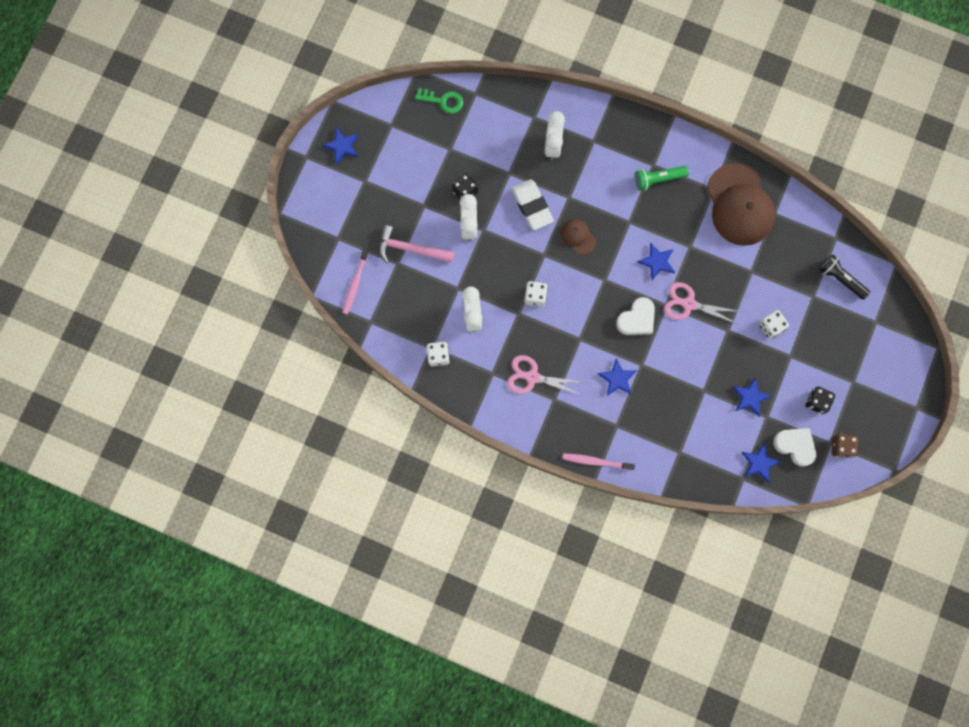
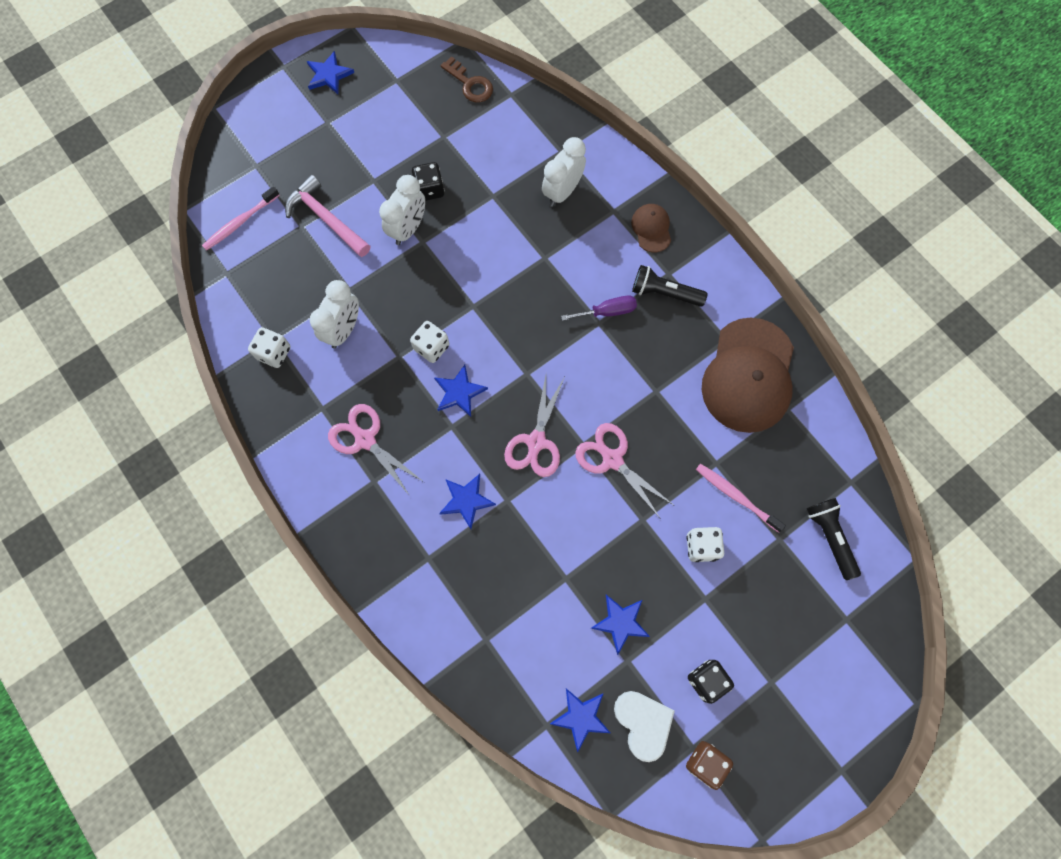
camera: 30 degrees right, 5 degrees down
(443, 101) = (470, 84): green key -> brown key
(532, 206) = (495, 245): white eraser -> none
(578, 237) = (527, 307): brown cap -> brown cap (651, 228)
(596, 461) = (373, 589): pink toothbrush -> pink toothbrush (736, 496)
(630, 211) = (607, 311): none -> purple screwdriver
(637, 319) = (536, 442): white heart -> pink scissors
(657, 262) = (604, 387): blue star -> blue star (459, 392)
(658, 179) = (664, 293): green flashlight -> black flashlight

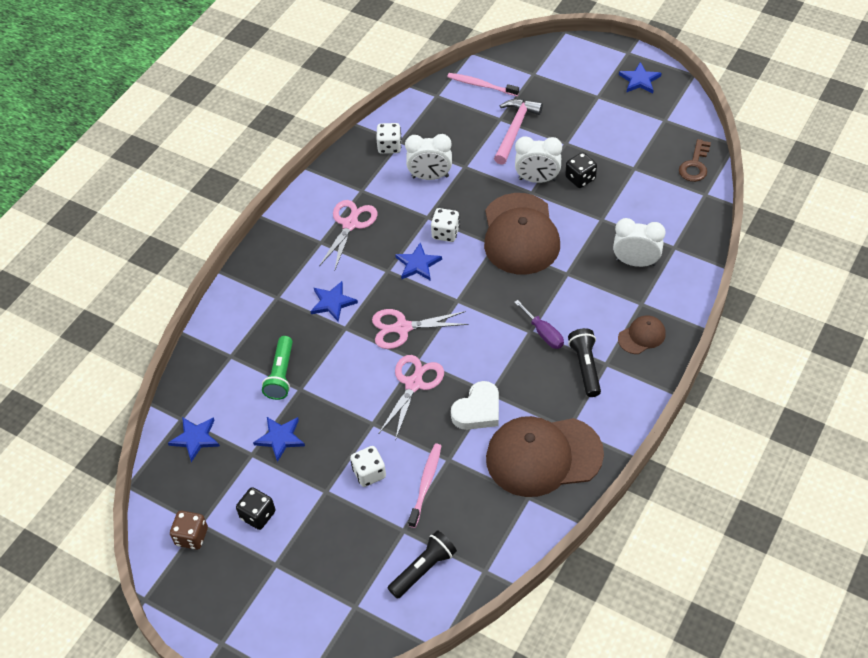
camera: 70 degrees right, 20 degrees down
(472, 277) = (520, 234): none -> brown cap
(538, 592) = (281, 374): none -> green flashlight
(643, 723) = (207, 482): white heart -> white heart (478, 410)

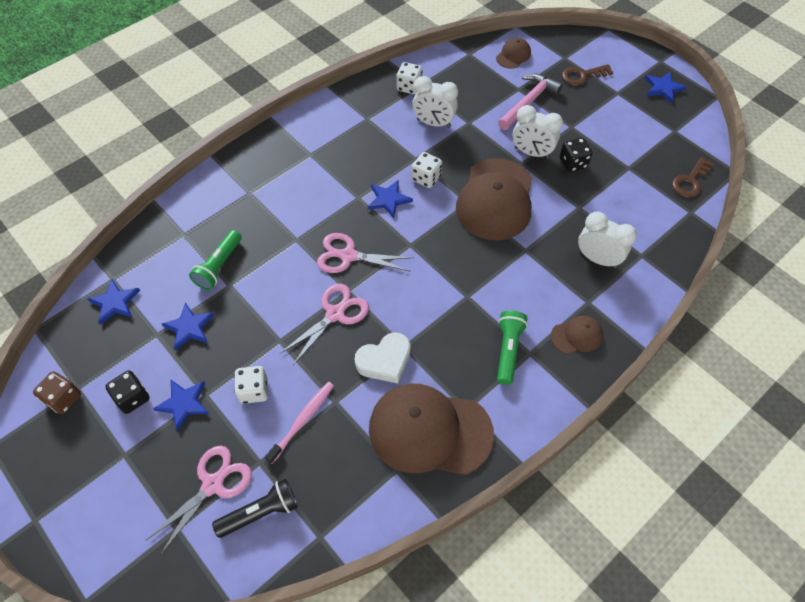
camera: 15 degrees right, 5 degrees up
(332, 302) = (296, 212): blue star -> blue star (183, 404)
(350, 224) = (344, 146): pink scissors -> pink scissors (213, 484)
(481, 85) = (513, 55): pink toothbrush -> brown cap
(543, 333) = (480, 302): purple screwdriver -> none
(557, 88) = (582, 76): none -> brown key
(585, 367) = (508, 350): black flashlight -> green flashlight

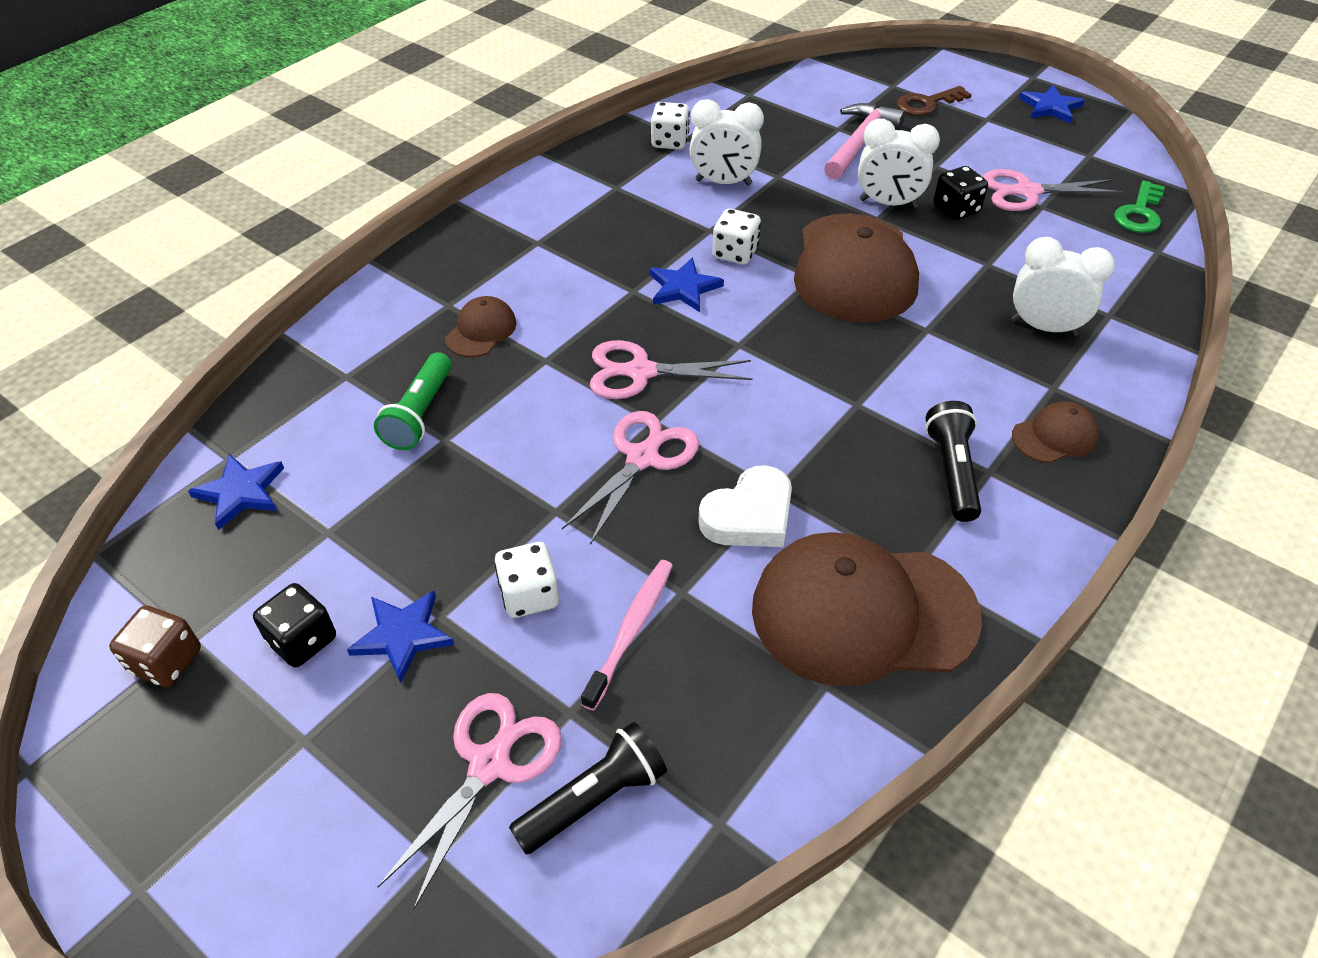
camera: 10 degrees left, 10 degrees down
(189, 327) = (387, 513): blue star -> none
(508, 350) = (952, 472): green flashlight -> black flashlight
(513, 55) = (815, 90): brown cap -> brown cap (481, 331)
(623, 155) = (1027, 192): none -> pink scissors
(690, 181) = (1139, 213): brown key -> green key

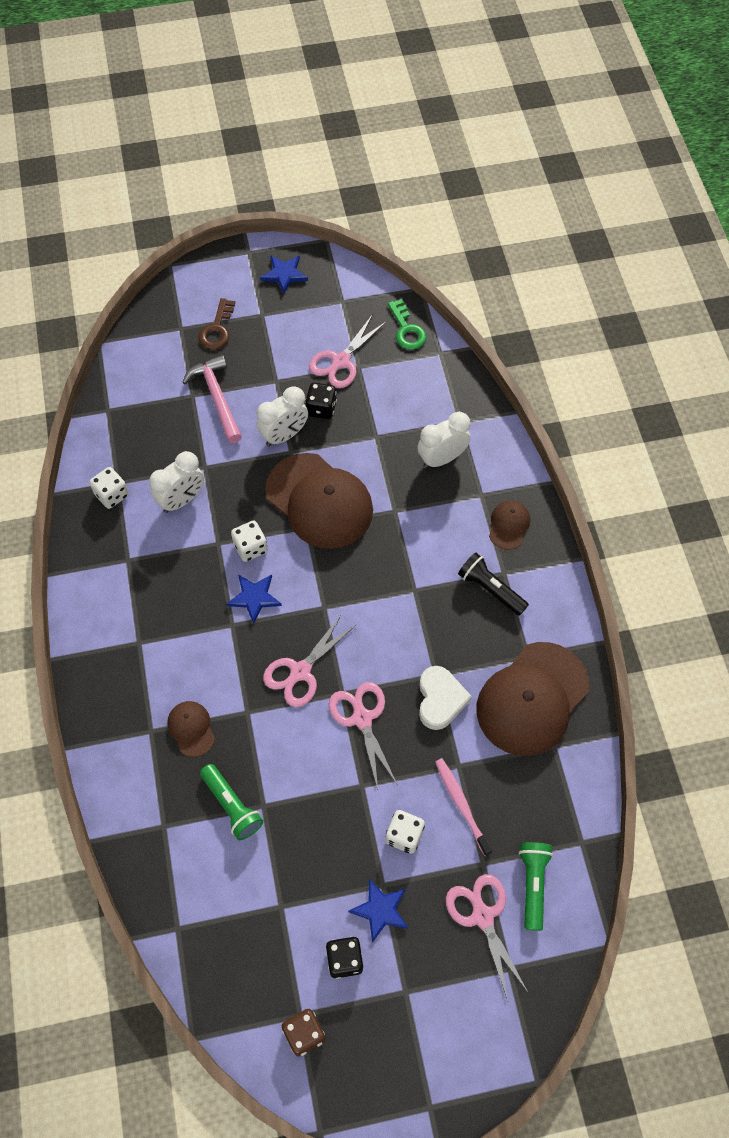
camera: 50 degrees left, 15 degrees up
(240, 492) = (211, 936): blue star -> none
(593, 799) = (533, 884): black flashlight -> green flashlight

